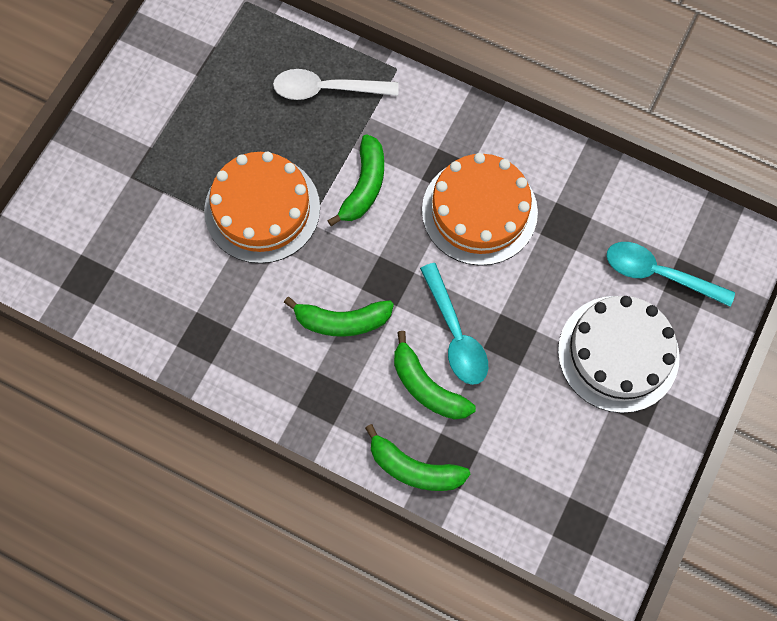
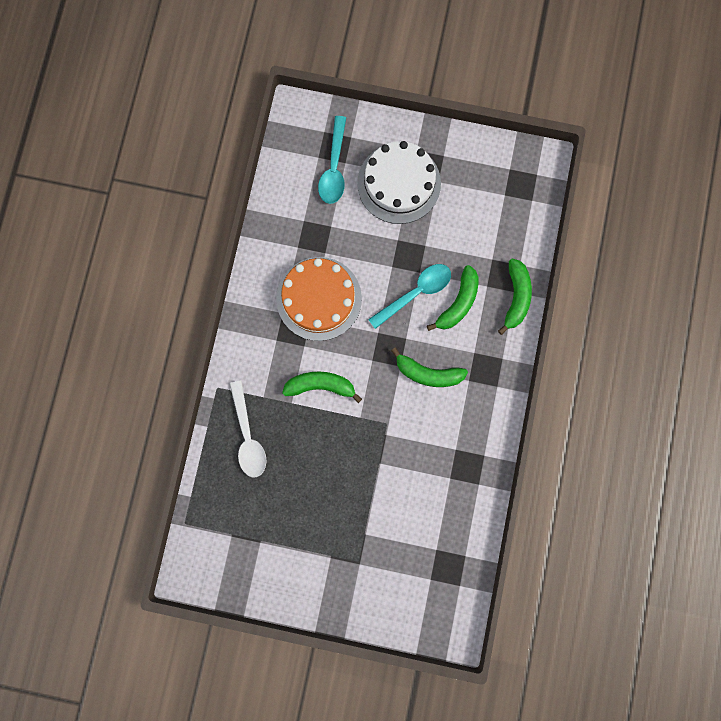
camera: 105 degrees left, 10 degrees up
(262, 209) = (359, 455): orange cake -> none
(342, 321) = (428, 373): green banana -> green banana turned 120 degrees clockwise

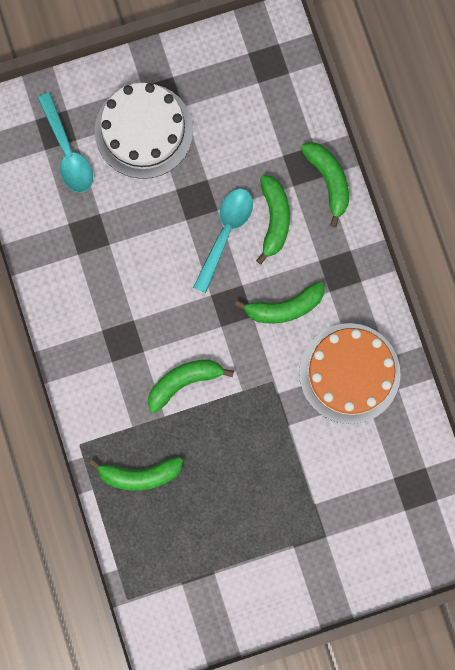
camera: 30 degrees left, 0 degrees up
(248, 436) = (140, 474): white spoon -> green banana
(319, 298) = (130, 294): orange cake -> orange cake (349, 373)

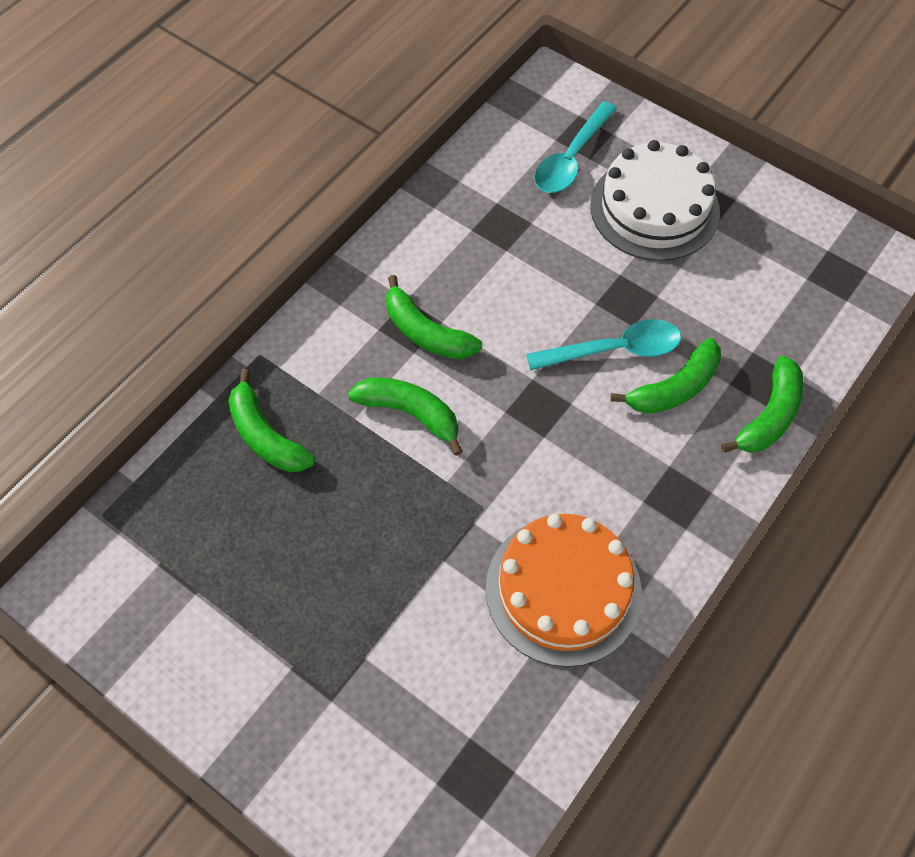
camera: 55 degrees right, 20 degrees down
(284, 307) = (583, 464): green banana -> green banana (426, 332)

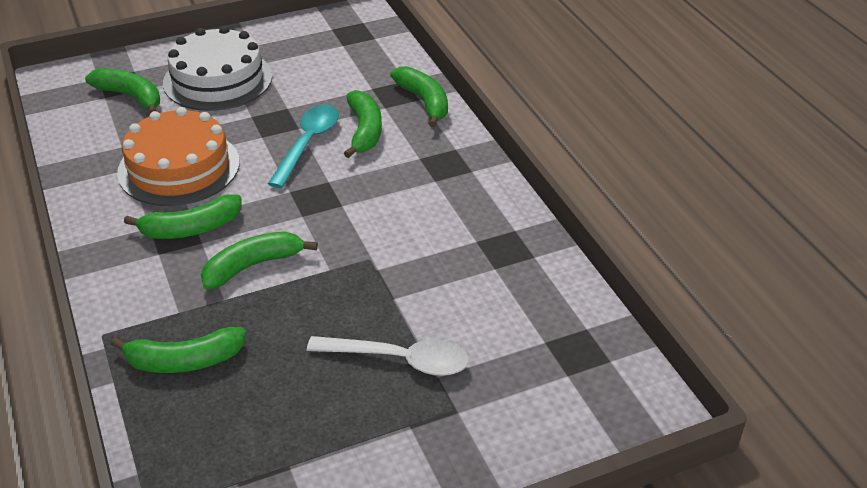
camera: 60 degrees left, 20 degrees down
(366, 612) = (400, 360): none -> white spoon
(563, 590) = (468, 246): orange cake -> orange cake (179, 167)
(571, 159) = (130, 97): turquoise spoon -> green banana

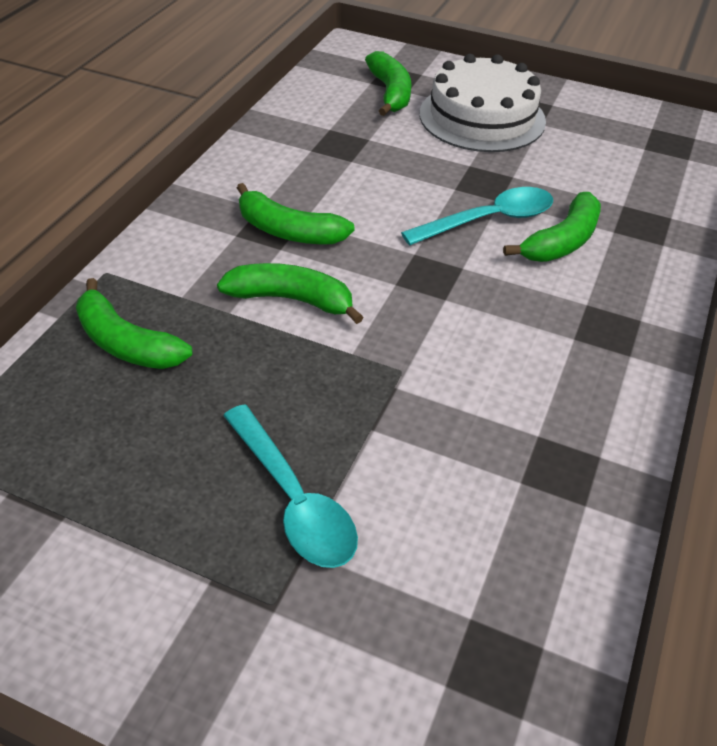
camera: 45 degrees right, 5 degrees up
(179, 167) = (349, 172): orange cake -> none
(400, 360) = (293, 500): white spoon -> turquoise spoon
(424, 102) = (665, 250): green banana -> none

